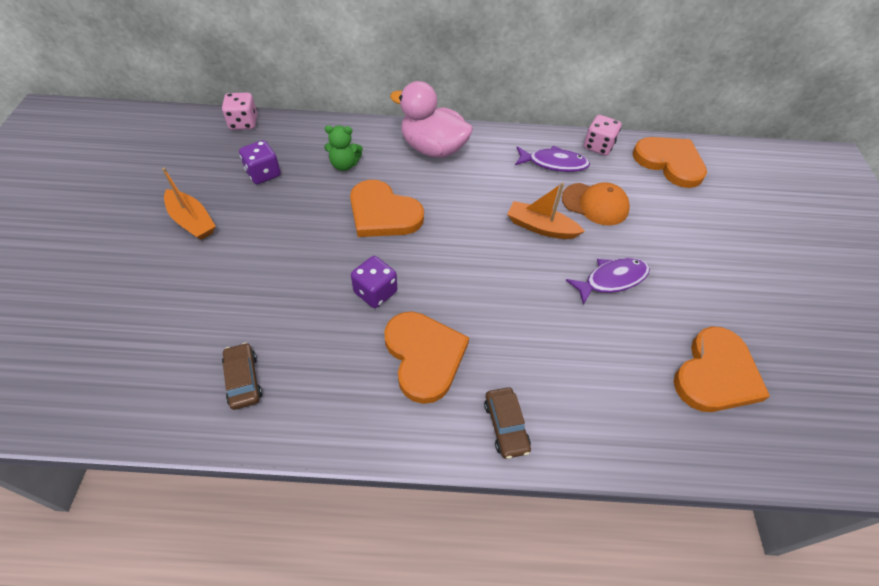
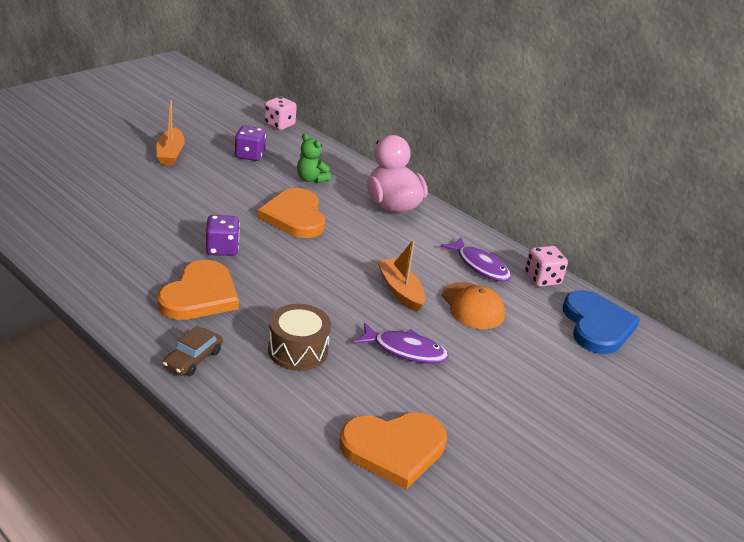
camera: 40 degrees right, 20 degrees down
(243, 380) = (84, 236): brown car -> none
(556, 344) = (298, 350): none -> brown drum
(670, 162) = (597, 325): orange heart -> blue heart

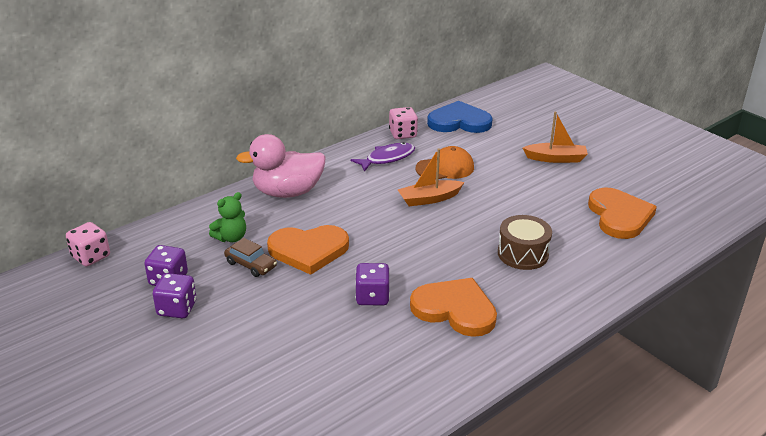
camera: 80 degrees left, 0 degrees up
(170, 154) = (153, 343): orange boat -> orange boat (555, 158)
(193, 359) = (550, 310): brown car -> brown car (251, 264)
(211, 160) = (177, 308): none -> purple dice
(405, 350) = (508, 203): purple fish -> none

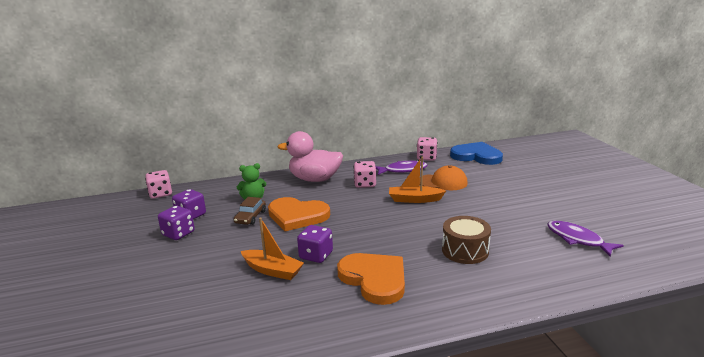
camera: 25 degrees right, 10 degrees down
(251, 264) = (250, 217): brown car -> brown car turned 45 degrees clockwise
(356, 188) = (365, 184): none -> pink dice
(555, 158) = (542, 189): orange boat -> orange boat (272, 270)
(619, 216) = (577, 239): orange heart -> purple fish

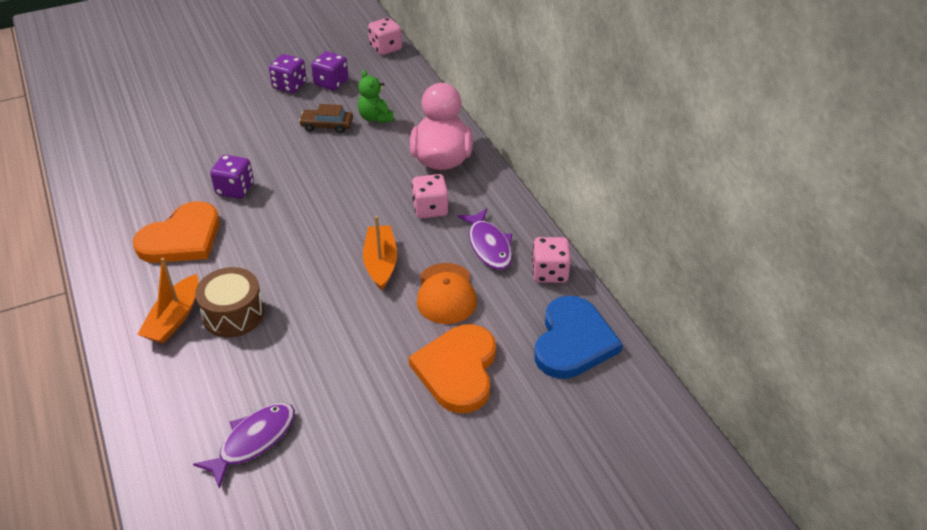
camera: 80 degrees right, 20 degrees up
(272, 270) = (209, 163): orange boat -> orange boat (174, 318)
(297, 216) = (330, 161): orange heart -> orange heart (458, 370)

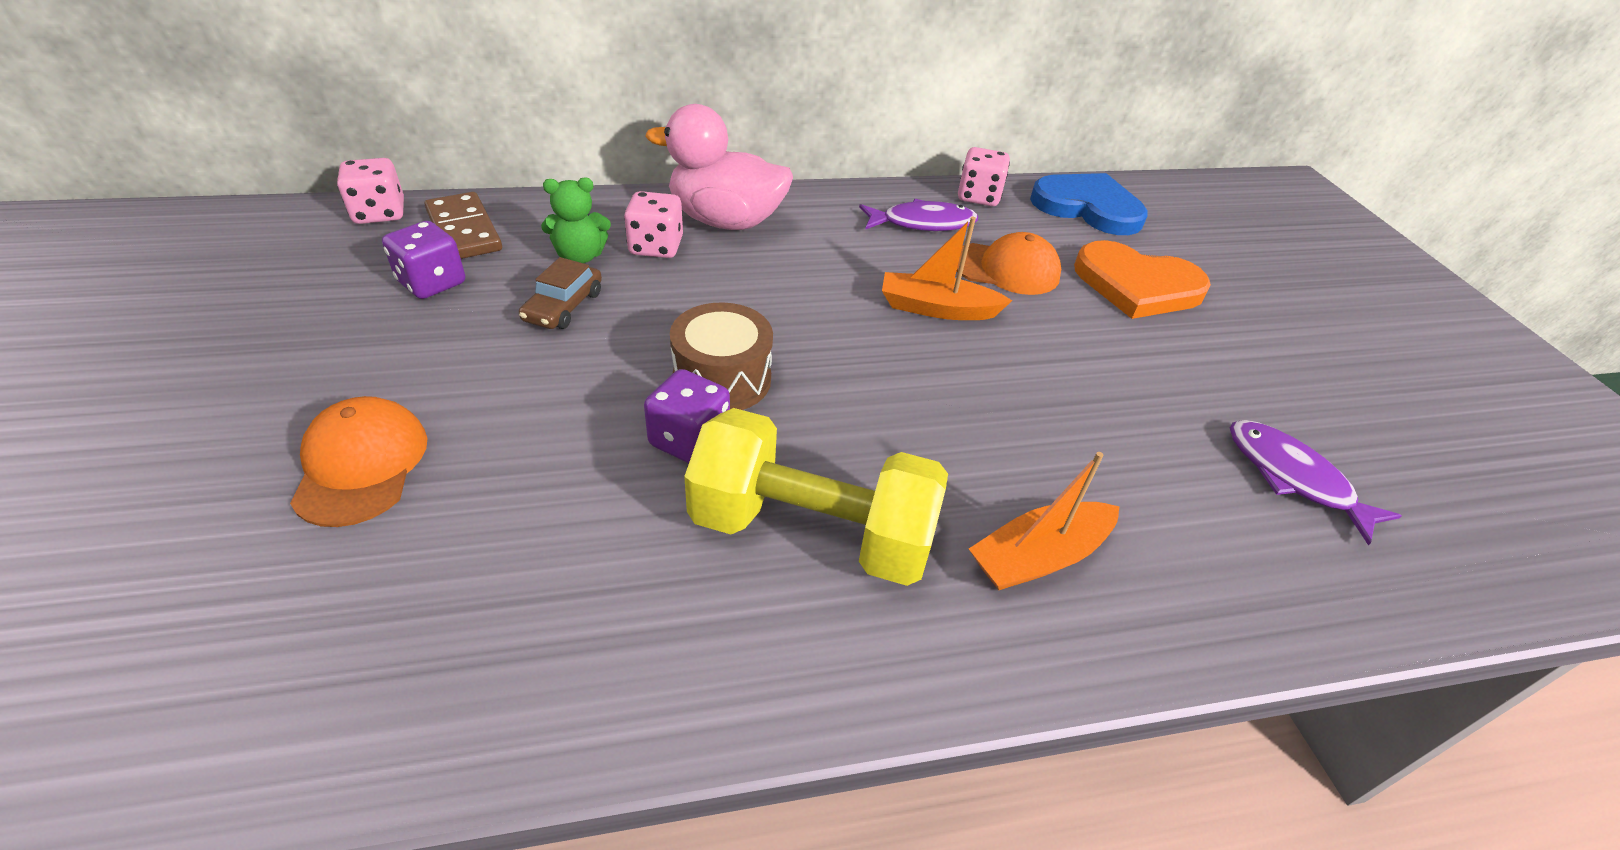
camera: 80 degrees left, 0 degrees up
(174, 318) = (1039, 557): orange boat -> orange boat turned 120 degrees clockwise
(182, 238) = (812, 531): orange heart -> yellow dumbbell
(202, 109) = (361, 465): none -> orange cap
(233, 314) = (1032, 475): brown drum -> brown drum (722, 379)
(289, 86) = (391, 331): purple dice -> none
(382, 76) = (464, 230): none -> brown domino
(430, 209) = (833, 250): pink dice -> pink dice (656, 247)

